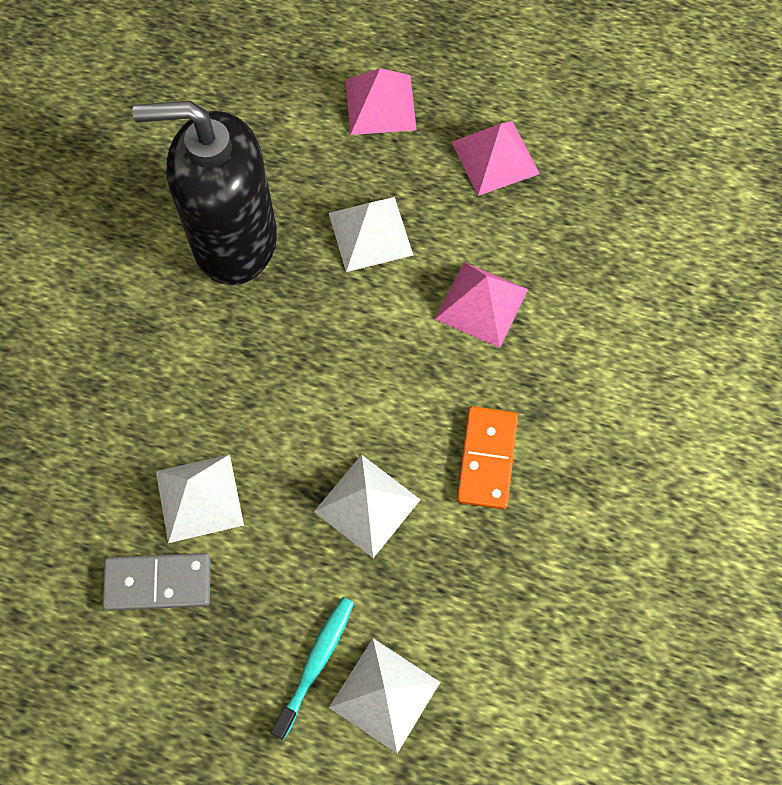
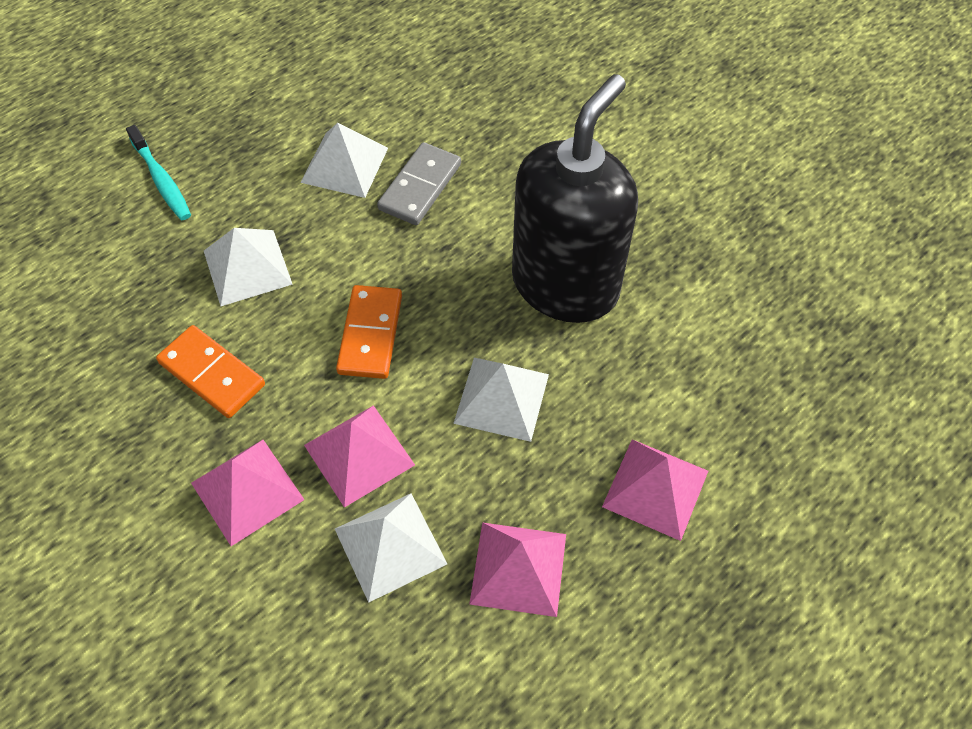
camera: 120 degrees right, 10 degrees down
(158, 583) = (300, 117): grey domino -> grey domino (420, 187)
(372, 360) = (370, 334): none -> orange domino
(384, 695) = (102, 209): white pyramid -> white pyramid (390, 546)
(562, 363) = (247, 491): none -> pink pyramid

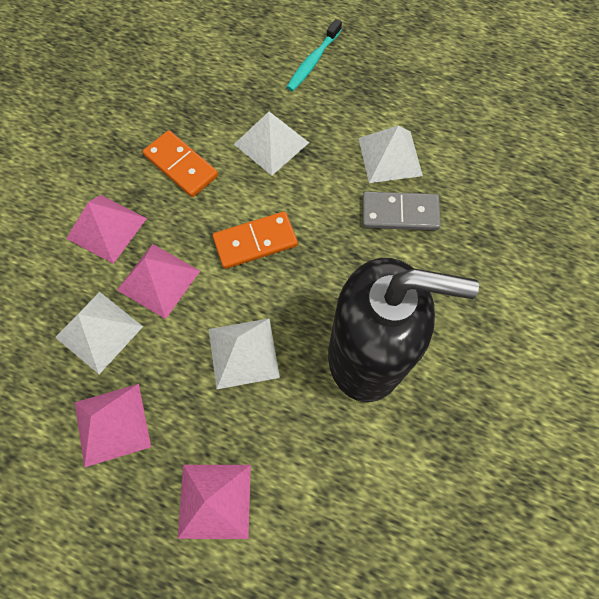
camera: 65 degrees right, 10 degrees up
(212, 374) = (181, 166): orange domino -> orange domino turned 60 degrees counterclockwise

